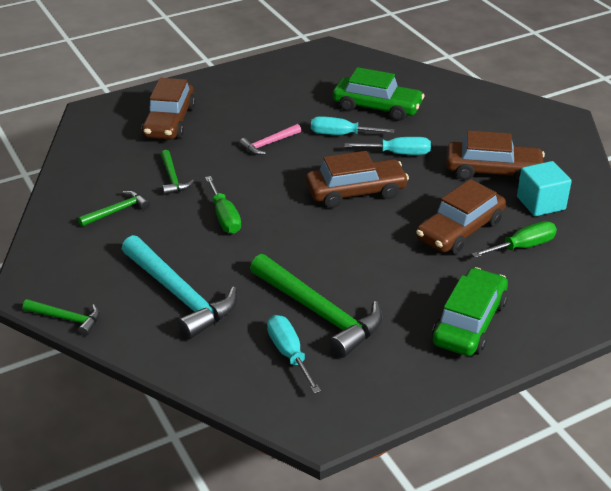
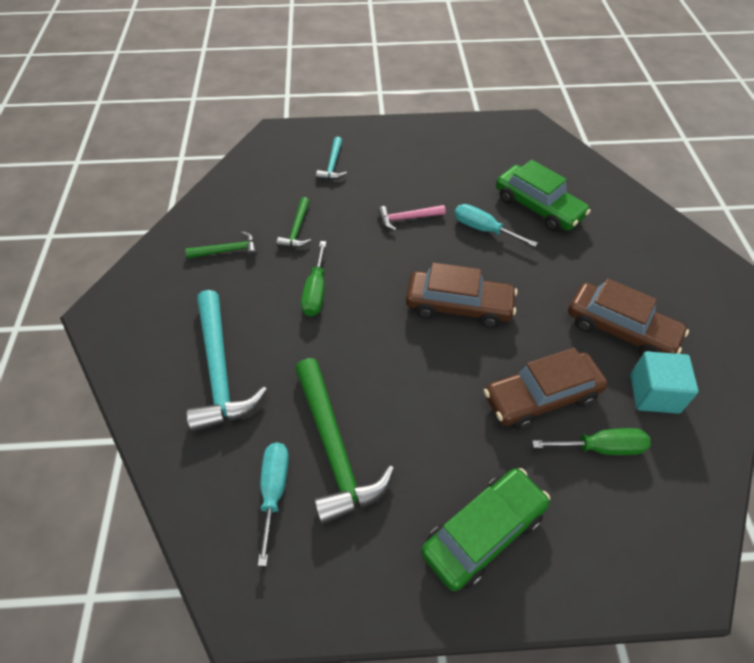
camera: 25 degrees right, 15 degrees up
(67, 318) = (110, 359): green hammer -> none
(169, 122) = (333, 165): brown car -> turquoise hammer
(398, 153) = (529, 272): turquoise screwdriver -> none

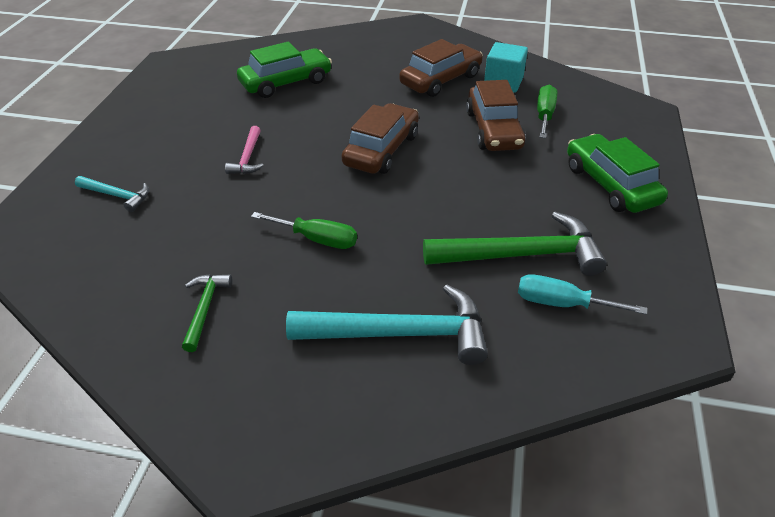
camera: 75 degrees left, 10 degrees down
(297, 230) = (209, 241): green hammer -> none
(483, 229) = (294, 116): turquoise screwdriver -> none

